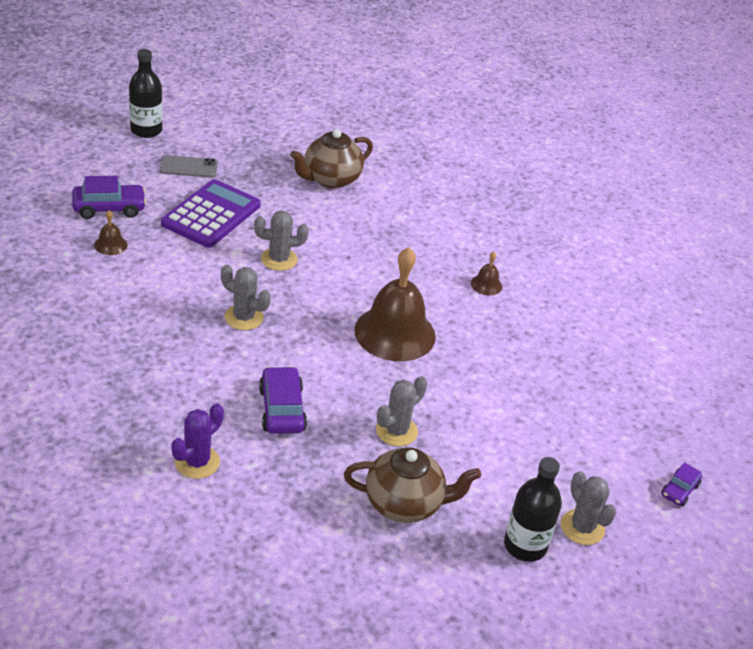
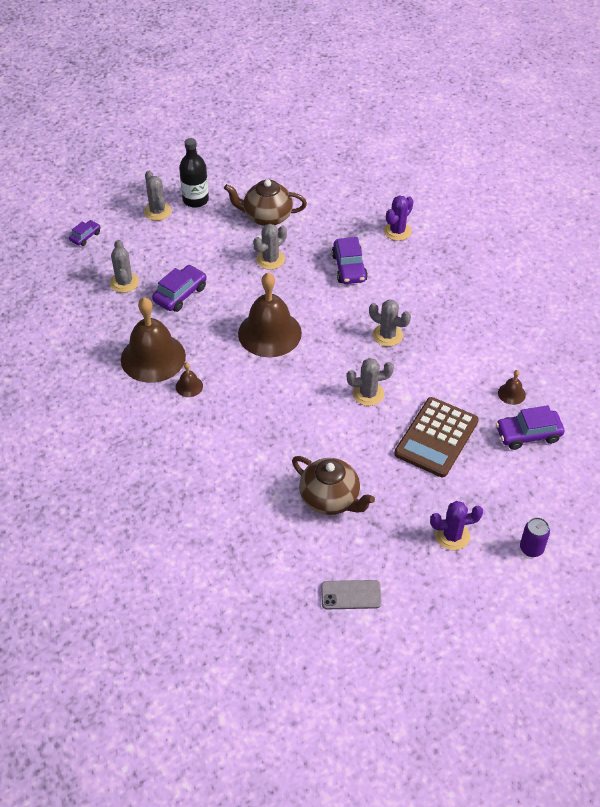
camera: 175 degrees left, 10 degrees up
(146, 130) = (531, 548): black bottle -> purple can
(188, 167) = (473, 498): grey phone -> grey phone (351, 595)
(211, 215) = (436, 437): purple calculator -> brown calculator
(217, 145) = (452, 536): none -> purple cactus
(330, 179) = (330, 499): brown teapot -> brown teapot turned 75 degrees clockwise
(518, 391) = (180, 294): none -> purple car
(535, 318) = (153, 357): none -> brown bell
(598, 414) = (124, 282): none -> grey cactus

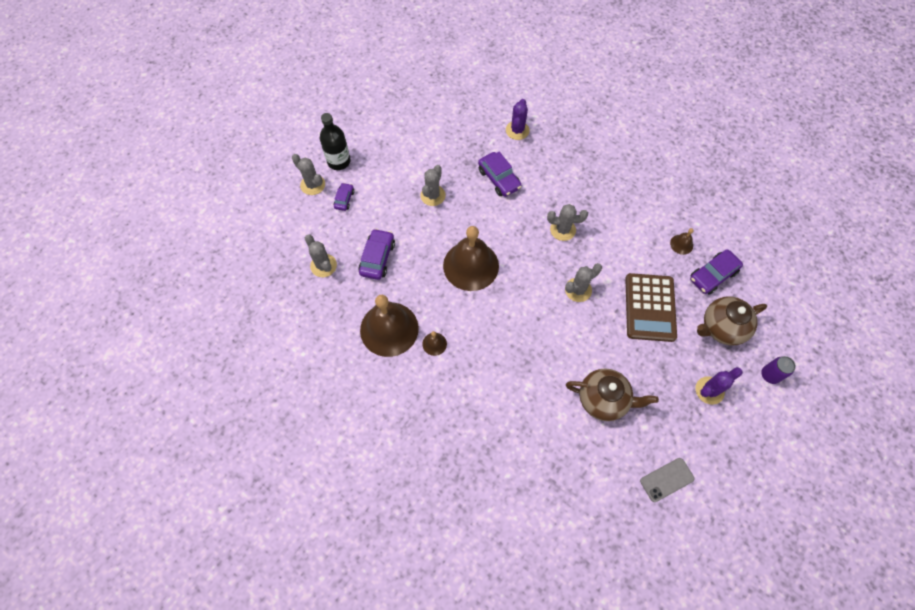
camera: 25 degrees left, 15 degrees up
(85, 236) = (264, 233): purple car -> purple car (344, 199)
(266, 217) = (407, 156): brown teapot -> brown teapot (721, 328)

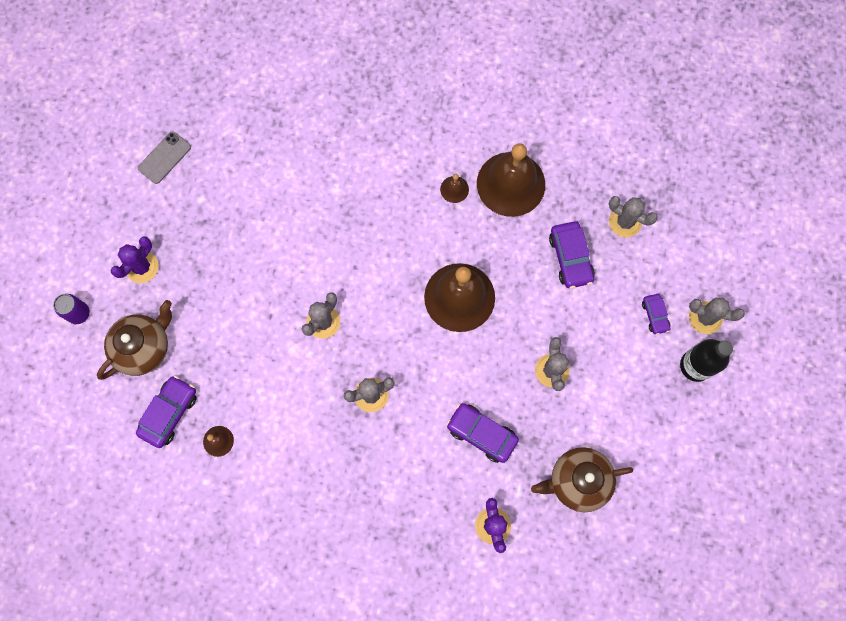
camera: 155 degrees right, 10 degrees up
(603, 400) = (252, 208): brown teapot -> brown teapot (577, 481)
(650, 307) = (233, 336): brown calculator -> none

